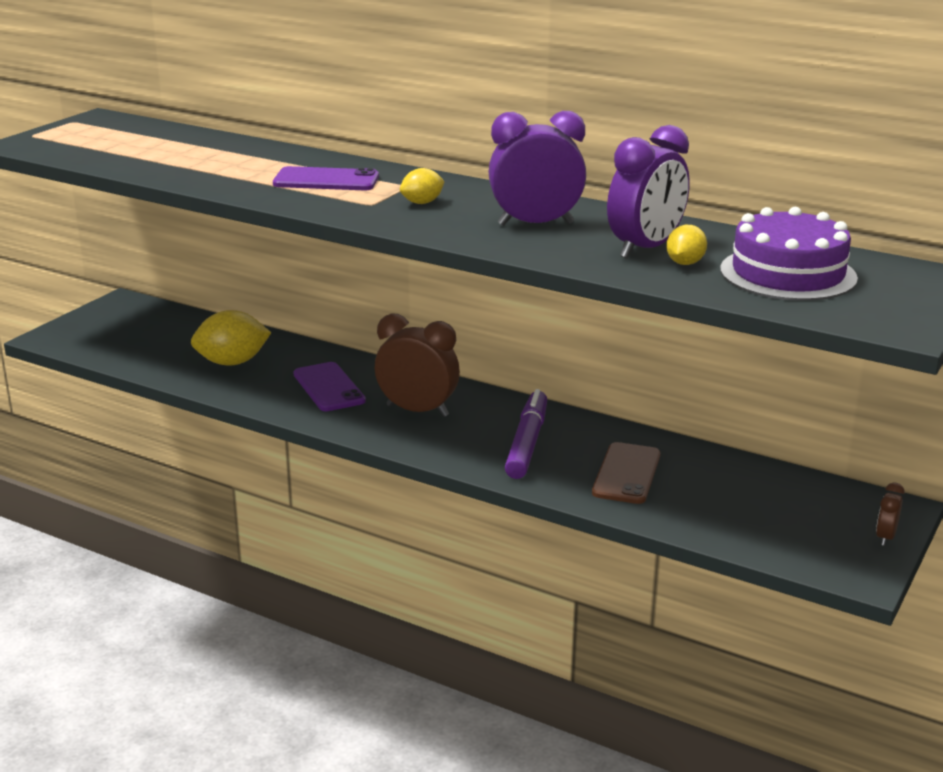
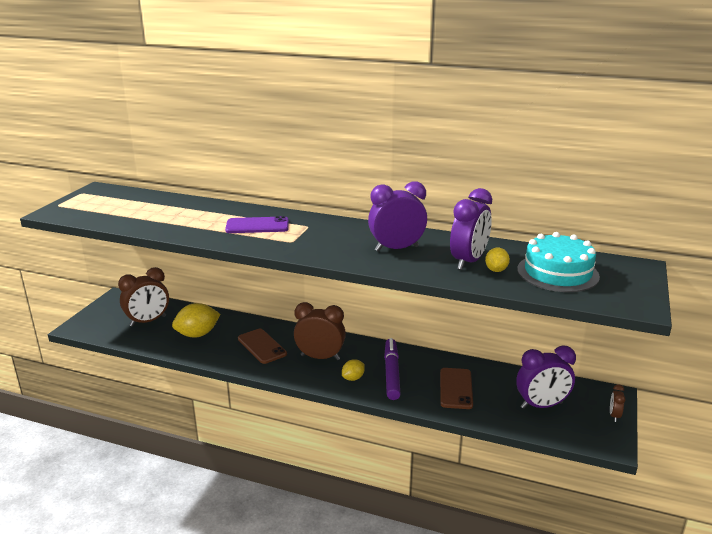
camera: 10 degrees left, 0 degrees up
(160, 338) = (148, 321): none -> brown clock
(328, 387) = (262, 346): purple phone -> brown phone
(422, 203) = (322, 238): yellow lemon -> yellow lemon (353, 378)
(764, 511) = (541, 405): none -> purple clock
(788, 274) = (557, 273): purple cake -> turquoise cake

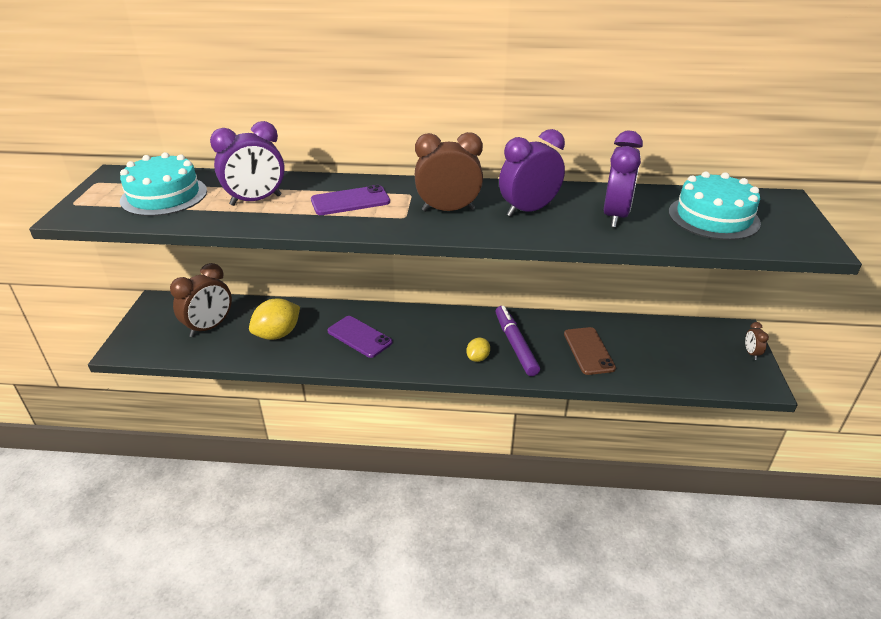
camera: 15 degrees left, 10 degrees up
(123, 207) = (164, 196): none -> turquoise cake
(262, 346) = (359, 337): brown phone -> purple phone
(320, 357) = (430, 339): brown clock -> brown clock (448, 210)
(496, 270) = (650, 223): yellow lemon -> none
(541, 405) = (680, 355): purple clock -> purple clock (256, 200)

